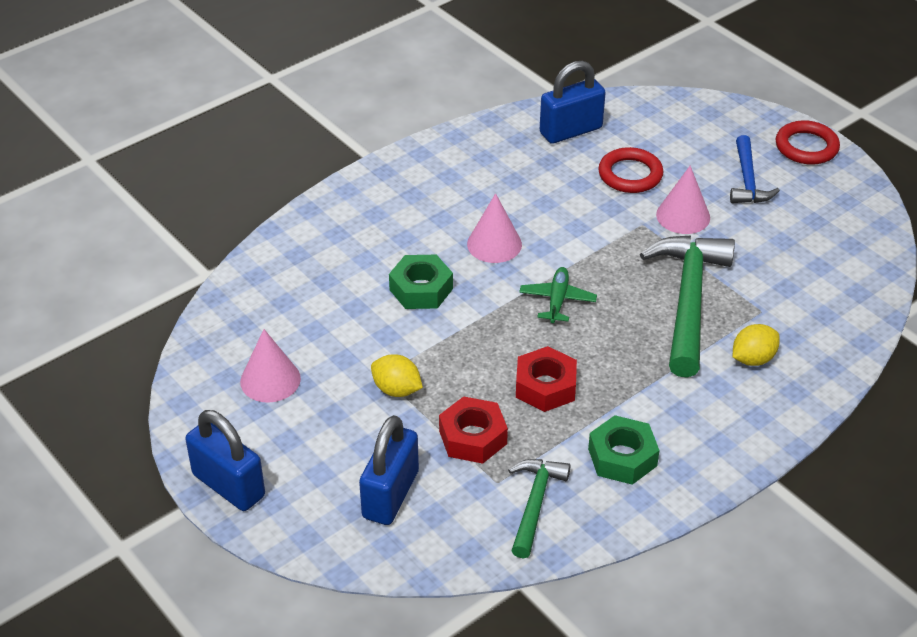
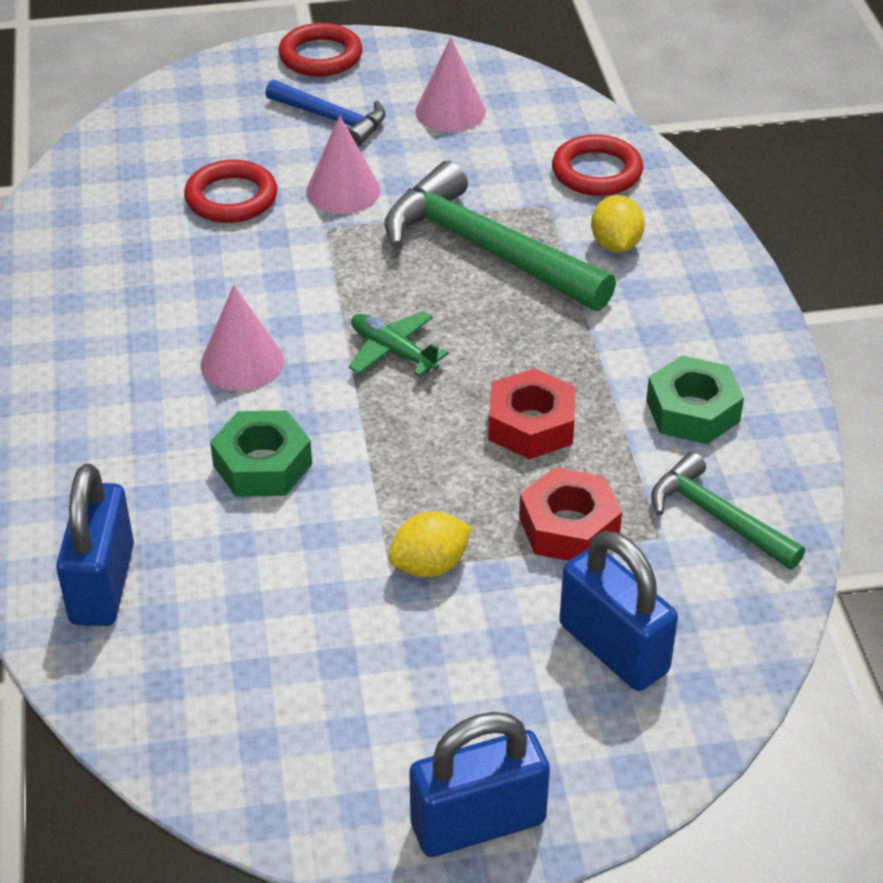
camera: 60 degrees left, 0 degrees up
(270, 380) = (304, 694): pink cone -> pink cone (450, 111)
(570, 131) = (100, 209): blue padlock -> blue padlock (102, 584)
(821, 320) = (596, 172): none -> red ring

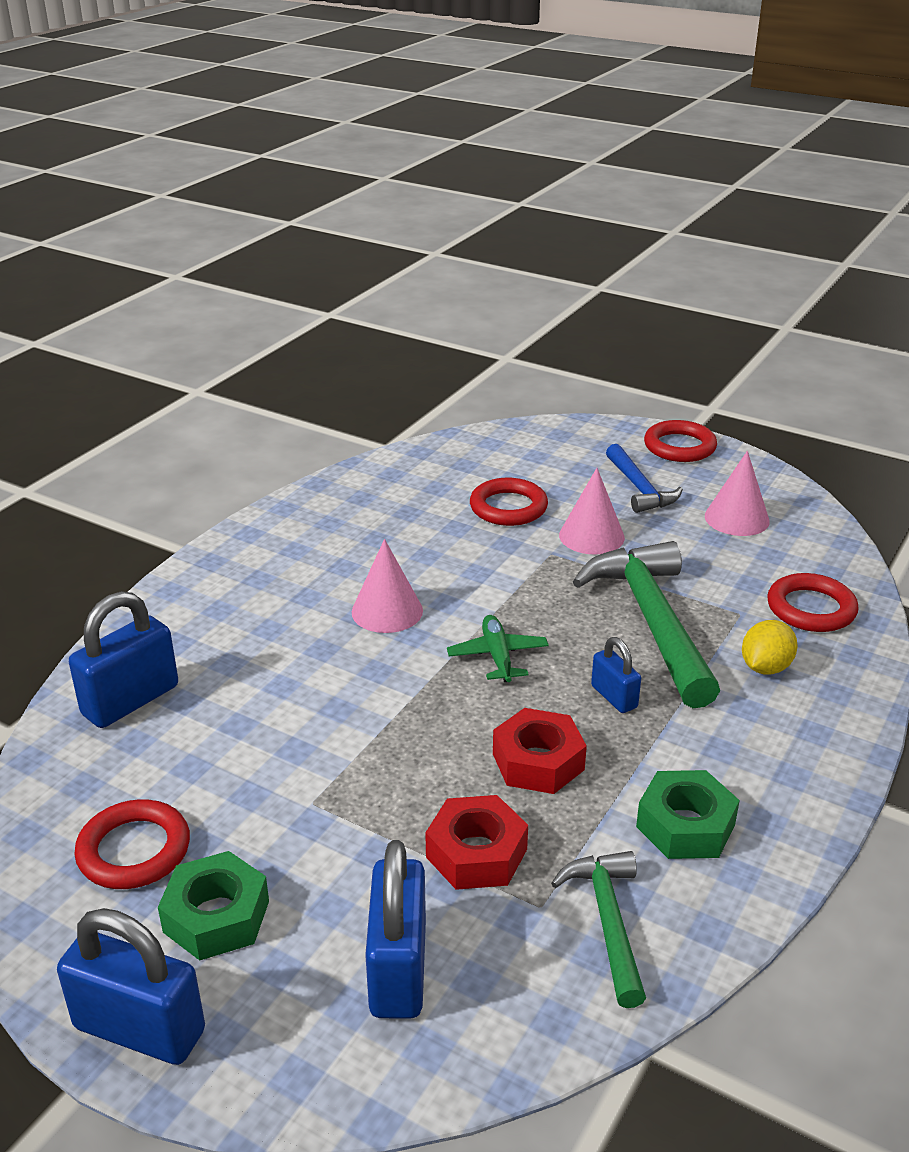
camera: 40 degrees right, 10 degrees down
(262, 465) = (318, 683): green nut -> green nut (216, 916)
(289, 703) = (134, 850): none -> red ring
(430, 565) = (341, 817): yellow lemon -> none
(528, 335) = (614, 697): none -> blue padlock

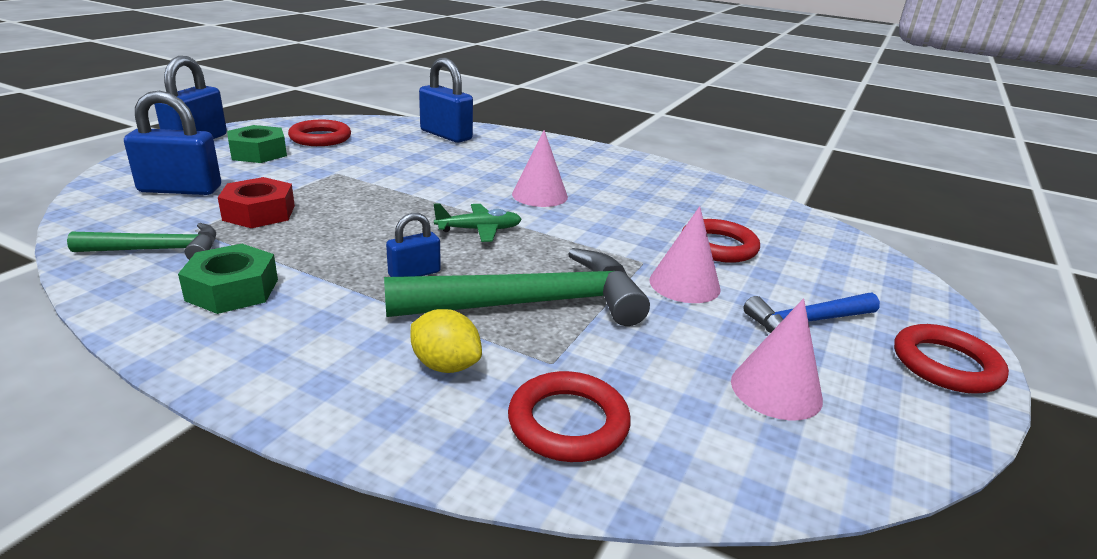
camera: 85 degrees right, 5 degrees down
(538, 761) = (342, 237): red nut -> none

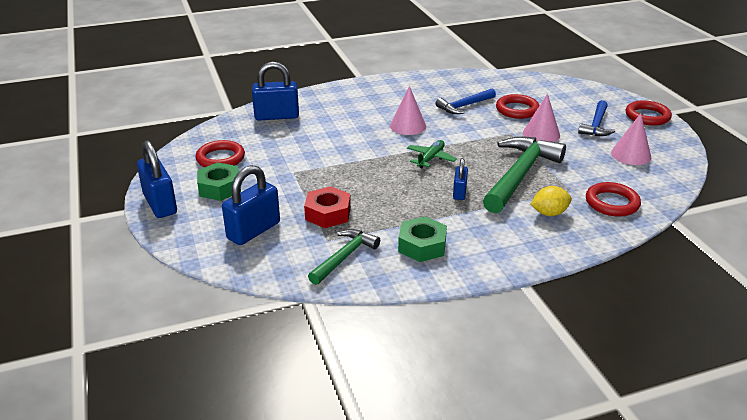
camera: 45 degrees left, 5 degrees up
(655, 211) = (464, 106): none -> blue hammer

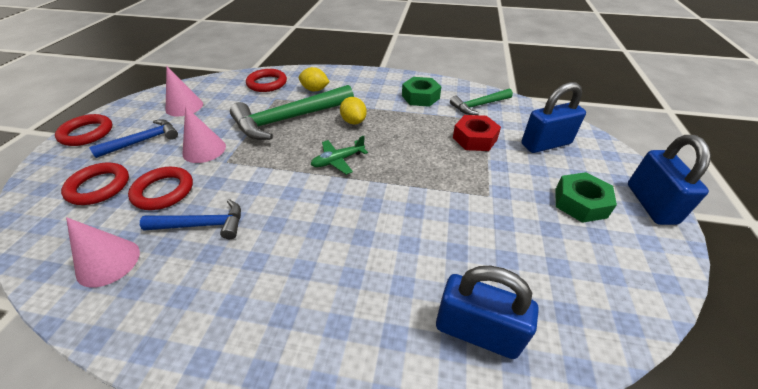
camera: 150 degrees left, 10 degrees up
(220, 158) = (582, 254): red ring -> red ring (99, 187)
(408, 126) = (309, 217): pink cone -> pink cone (108, 262)
(459, 192) = (353, 121): blue padlock -> yellow lemon

